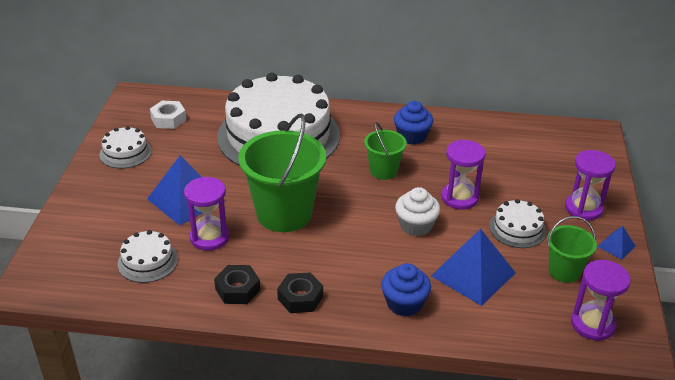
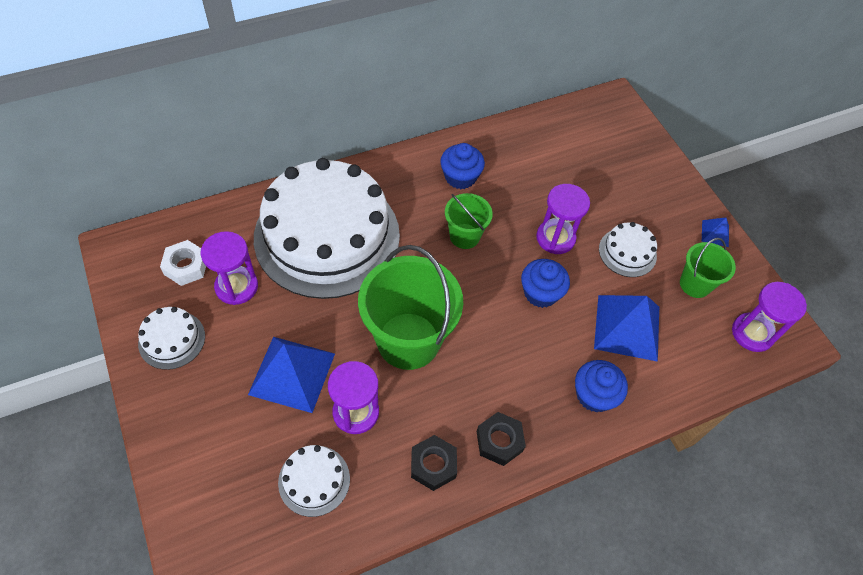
camera: 35 degrees left, 20 degrees up
(416, 225) = (540, 293): white cupcake -> blue cupcake
(583, 208) = (663, 200): purple hourglass -> purple hourglass (236, 286)

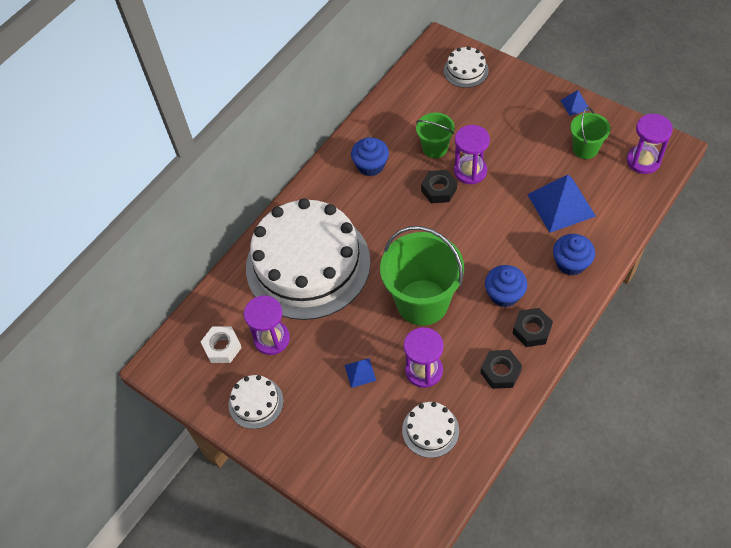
camera: 20 degrees left, 0 degrees up
(292, 373) = (360, 372): blue pyramid -> blue pyramid, size x0.47
(464, 236) = (406, 207): green bucket -> green bucket (435, 148)
(509, 238) = (439, 190): none -> black nut
(540, 293) = (487, 216): blue cupcake -> blue cupcake (504, 294)
(627, 252) = (526, 152): white cake -> white cake (466, 70)

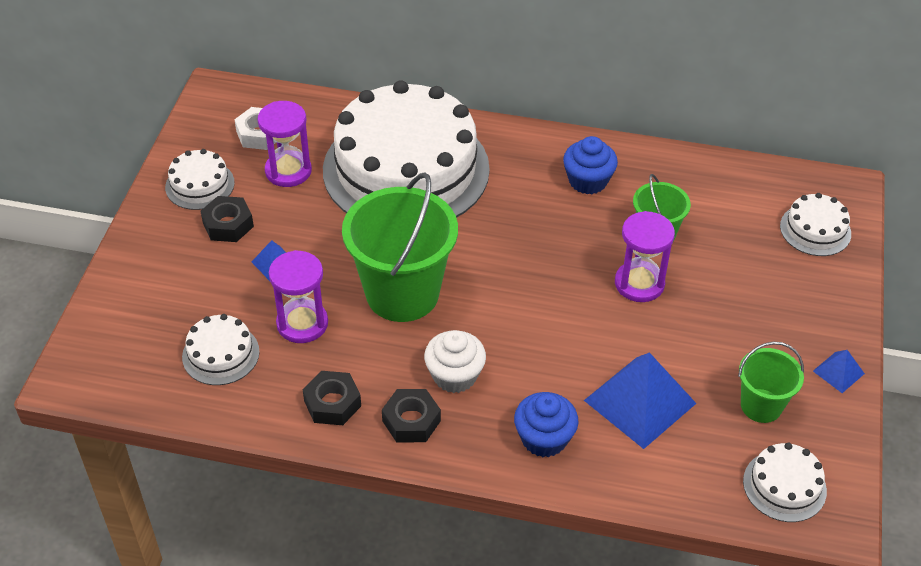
camera: 60 degrees right, 10 degrees down
(439, 190) = (588, 259): black nut -> black nut (228, 224)
(504, 294) = (454, 375): blue cupcake -> white cupcake
(643, 161) = (784, 486): purple hourglass -> white cake

